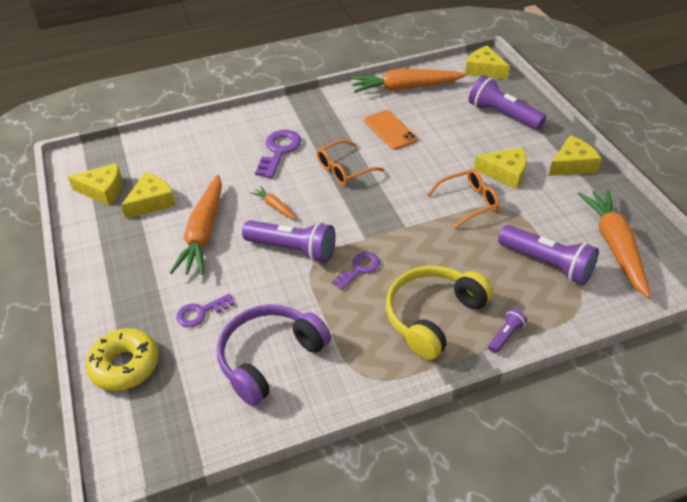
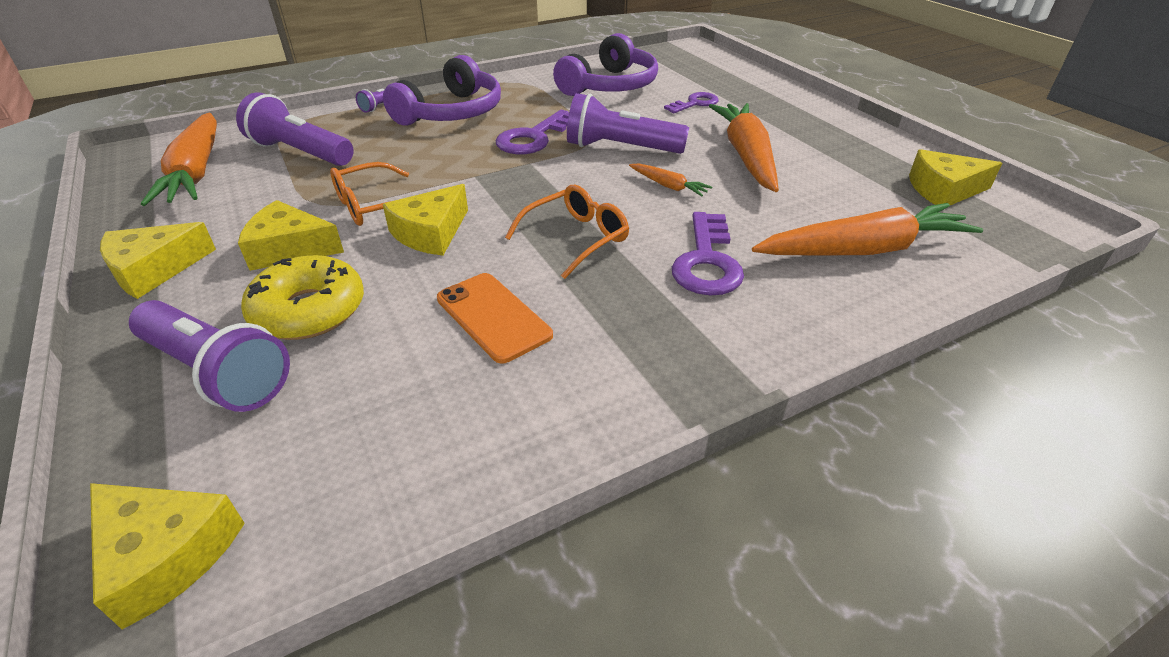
camera: 170 degrees right, 5 degrees down
(125, 365) = (738, 77): yellow donut -> yellow donut (309, 310)
(152, 202) = (853, 181): yellow cheese -> yellow cheese (431, 233)
(359, 269) = (534, 138): purple key -> purple key, size x1.55
(405, 88) = (446, 448): orange carrot -> orange carrot (863, 250)
(433, 316) = (452, 112): yellow headphones -> purple headphones

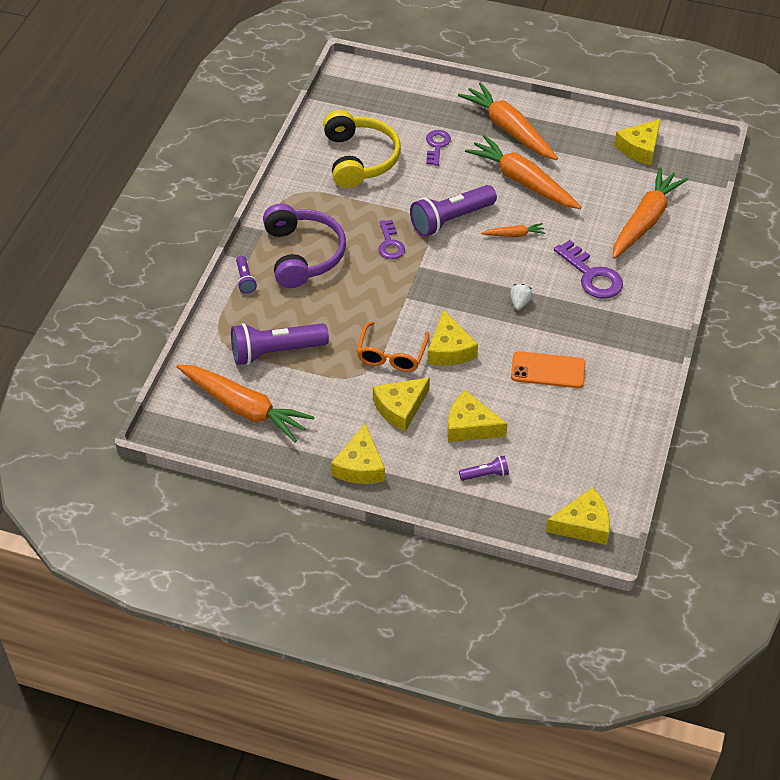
camera: 45 degrees left, 10 degrees up
(217, 372) = (485, 474): purple flashlight -> purple flashlight, size x0.48
(309, 310) = (470, 426): yellow donut -> yellow cheese
(534, 138) = (390, 244): purple key -> purple key, size x0.65
(576, 238) = (519, 303): orange glasses -> white strawberry
(610, 86) = (359, 159): purple headphones -> yellow headphones
(789, 120) = (509, 130): none -> orange carrot

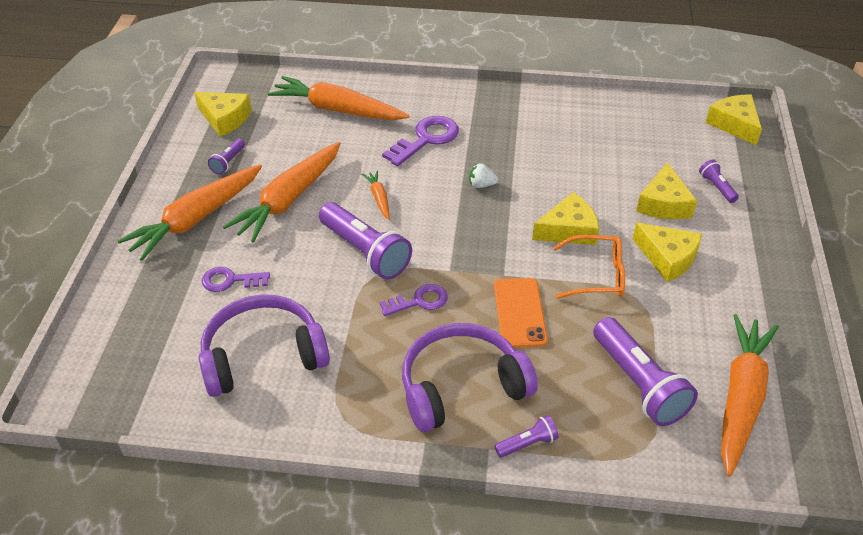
camera: 100 degrees left, 5 degrees down
(359, 159) = (263, 356): yellow headphones -> purple headphones
(360, 466) = (761, 278): yellow cheese -> none
(548, 370) = (566, 158): orange phone -> orange phone (519, 313)
(577, 149) = (228, 162): none -> purple flashlight

